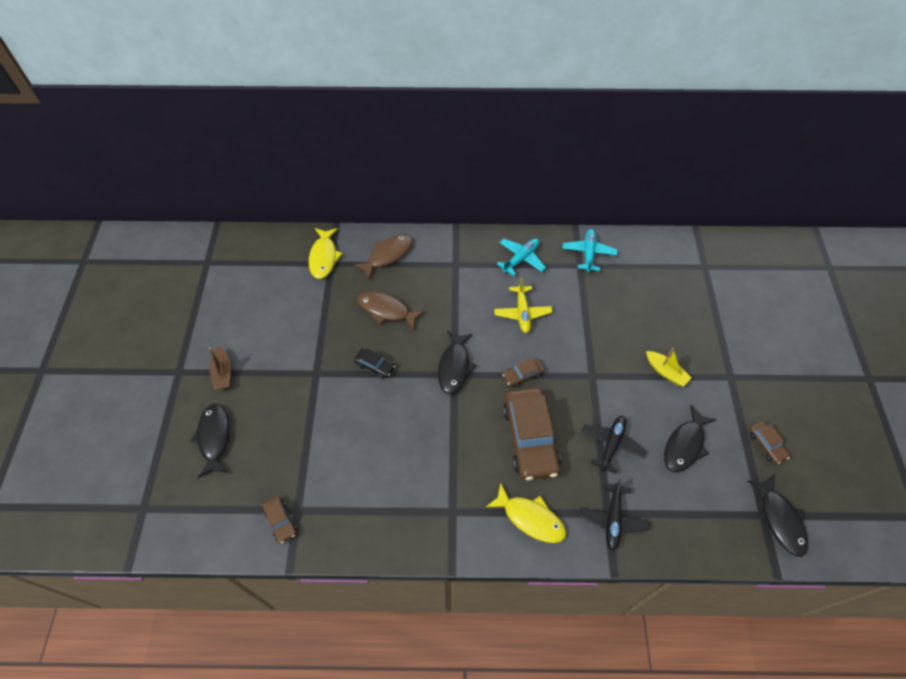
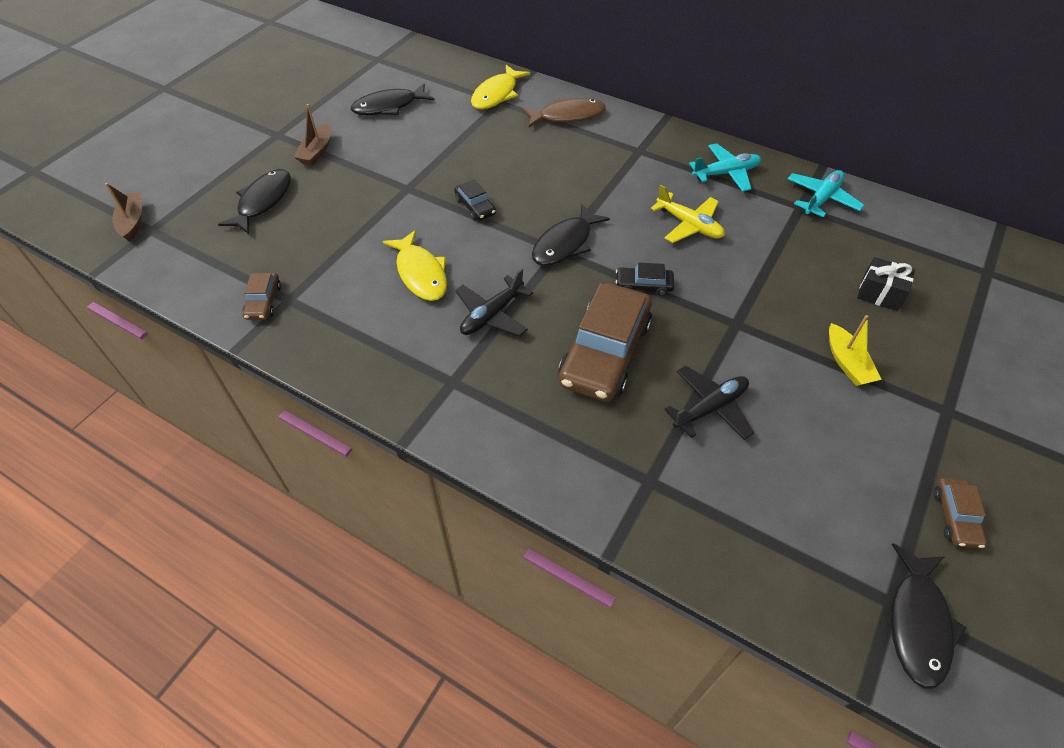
camera: 30 degrees right, 5 degrees down
(122, 508) = (133, 222): none -> brown boat
(386, 310) = (527, 163): brown fish -> none
(522, 313) = (689, 225): yellow plane -> yellow plane turned 75 degrees counterclockwise
(523, 375) = (643, 285): brown car -> black car
(530, 518) = (542, 435): yellow fish -> yellow fish (421, 273)
(612, 519) = (652, 491): black plane -> black plane (492, 315)
(657, 312) = (879, 293): none -> black gift
(685, 445) = (820, 457): black fish -> black fish (389, 106)

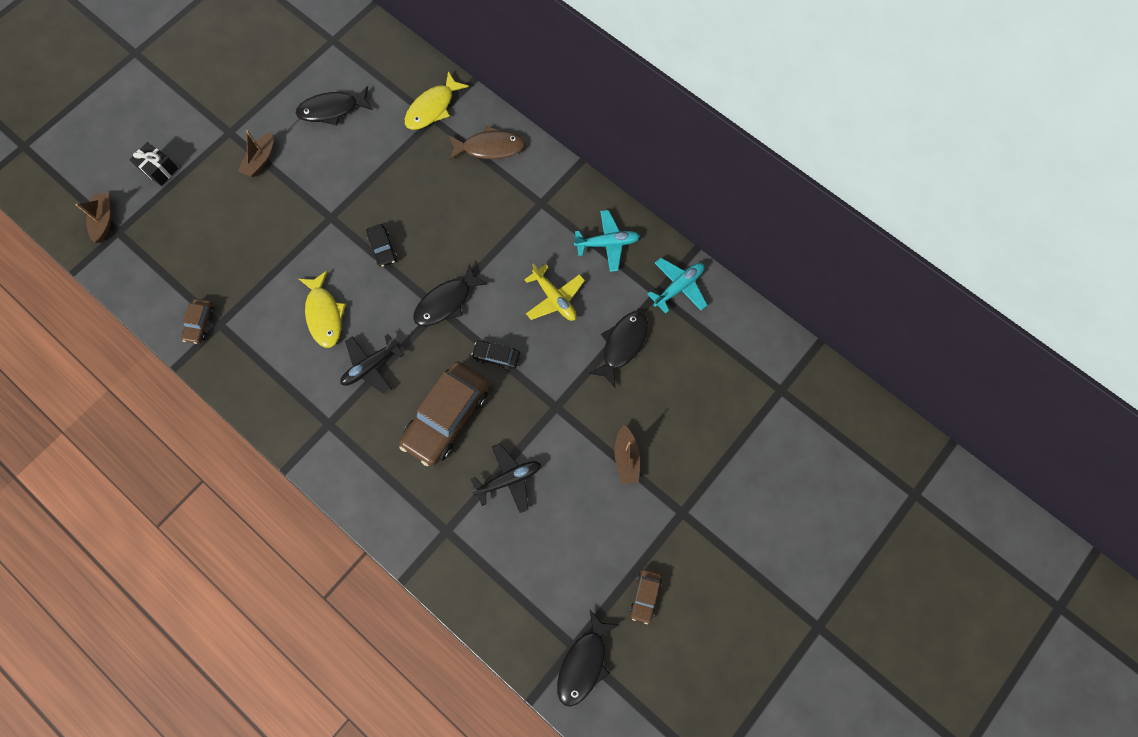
camera: 10 degrees right, 20 degrees up
(263, 201) = (209, 214): black fish -> black fish (622, 345)
(847, 363) = (626, 458): yellow boat -> brown boat
(879, 293) = (681, 397): black gift -> black gift (159, 169)

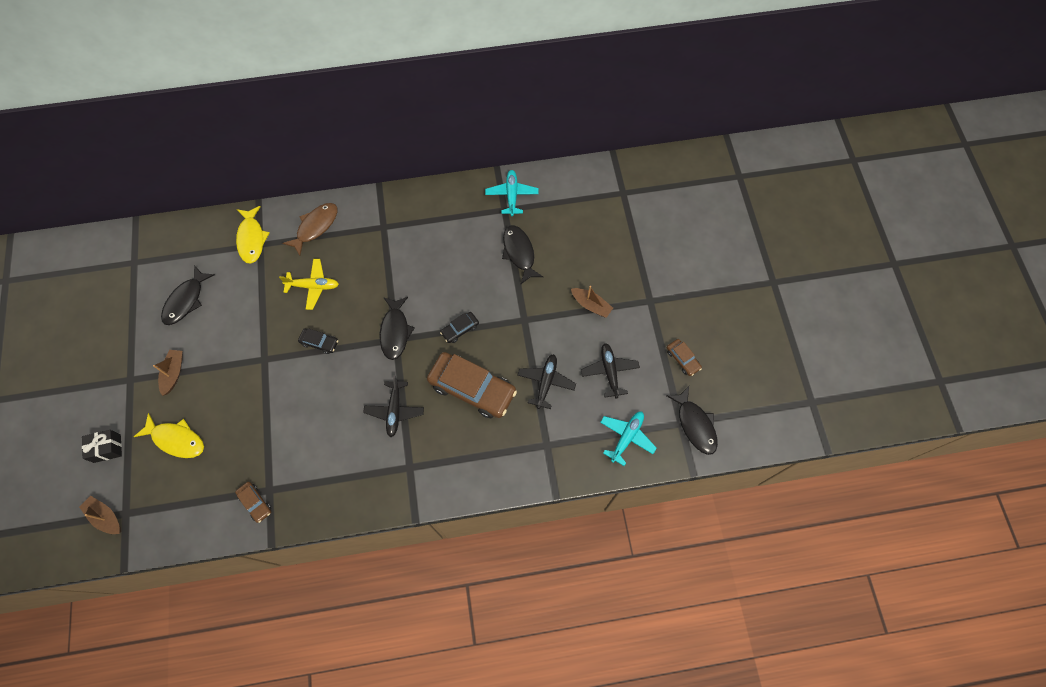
camera: 50 degrees left, 5 degrees down
(261, 160) = (174, 373): brown boat -> brown boat turned 150 degrees counterclockwise
(324, 314) = (330, 414): yellow fish -> yellow fish (176, 439)
(447, 416) = (472, 388): brown car -> brown car turned 45 degrees counterclockwise
(554, 298) = (453, 267): yellow plane -> yellow plane (313, 286)
(570, 532) = (609, 371): none -> black plane
(607, 243) = (447, 211): turquoise plane -> turquoise plane (626, 437)

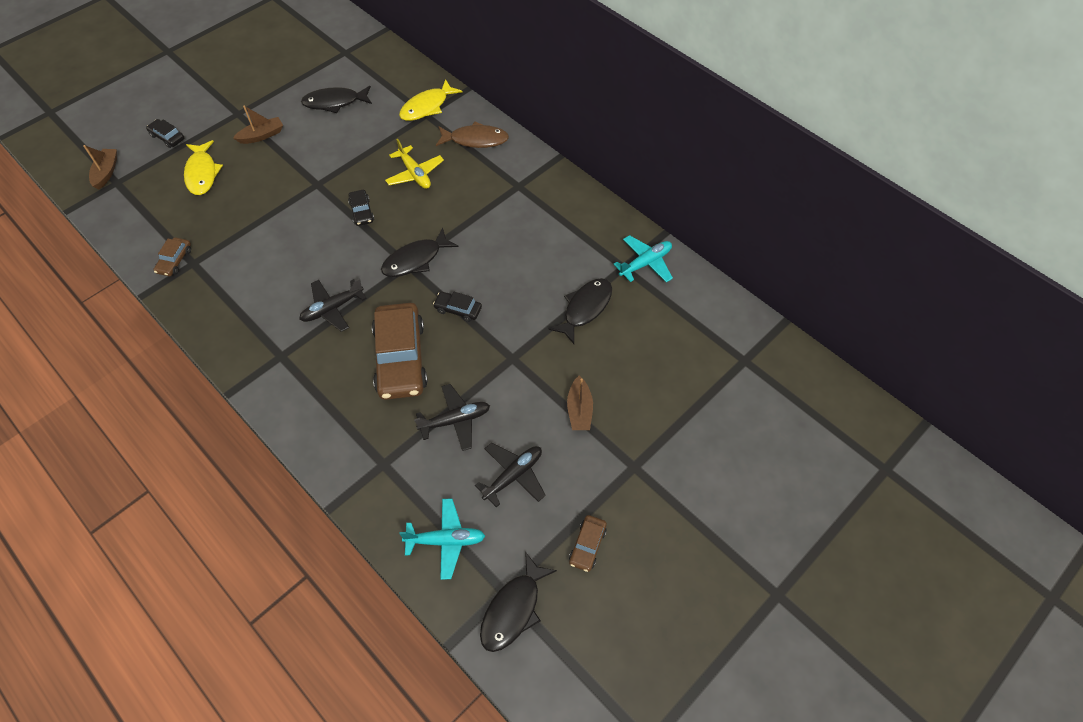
camera: 55 degrees right, 10 degrees down
(107, 448) = (167, 137): black gift -> black car

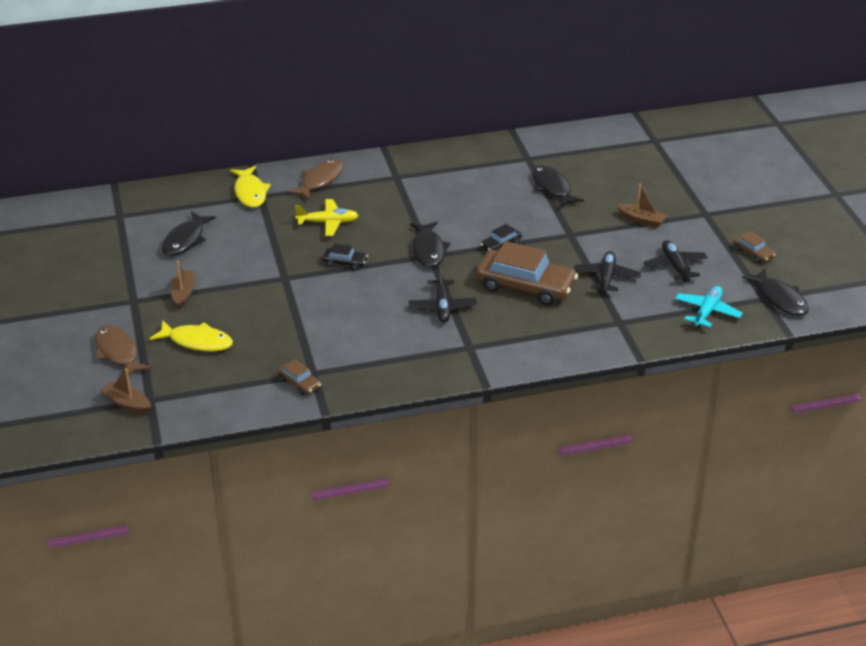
camera: 60 degrees left, 20 degrees down
(167, 137) = (118, 352): black car -> brown fish
(645, 263) = (533, 148): turquoise plane -> none

